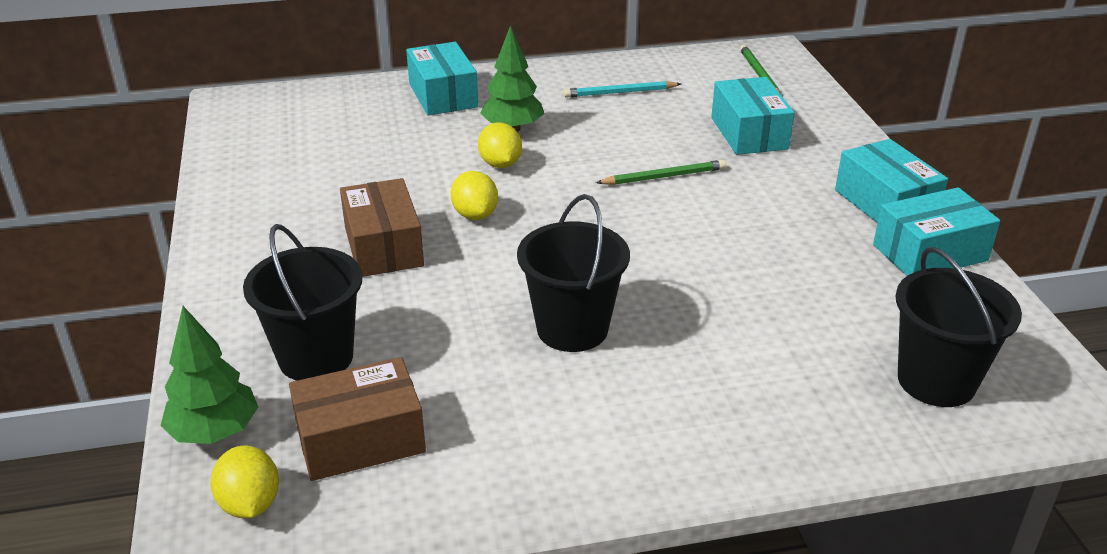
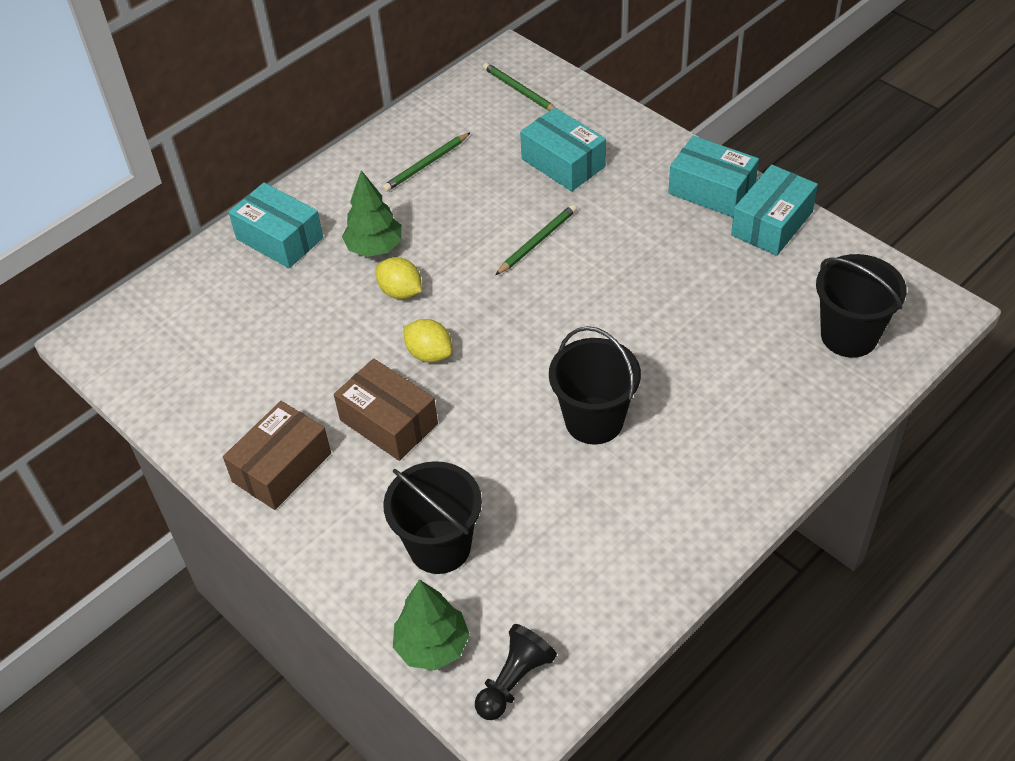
camera: 30 degrees left, 15 degrees up
(250, 504) = (514, 680): yellow lemon -> black pawn
(360, 439) = (537, 591): brown box -> brown box (281, 467)
(620, 93) = (426, 164): turquoise pencil -> green pencil

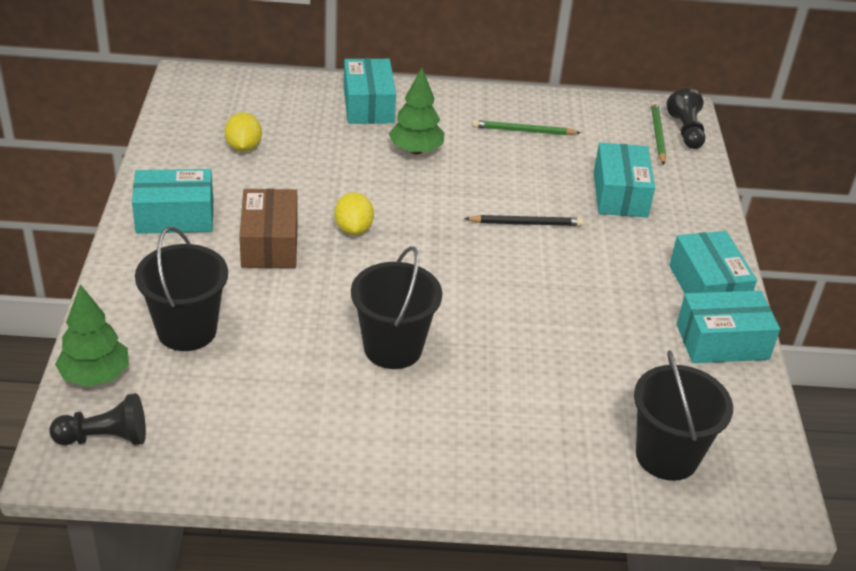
camera: 40 degrees right, 10 degrees down
(281, 467) = (175, 216): brown box -> turquoise box
(400, 292) = (392, 184): yellow lemon -> yellow lemon (243, 147)
(534, 72) = (686, 131): none -> black pawn
(537, 241) = (526, 223): green pencil -> black pencil

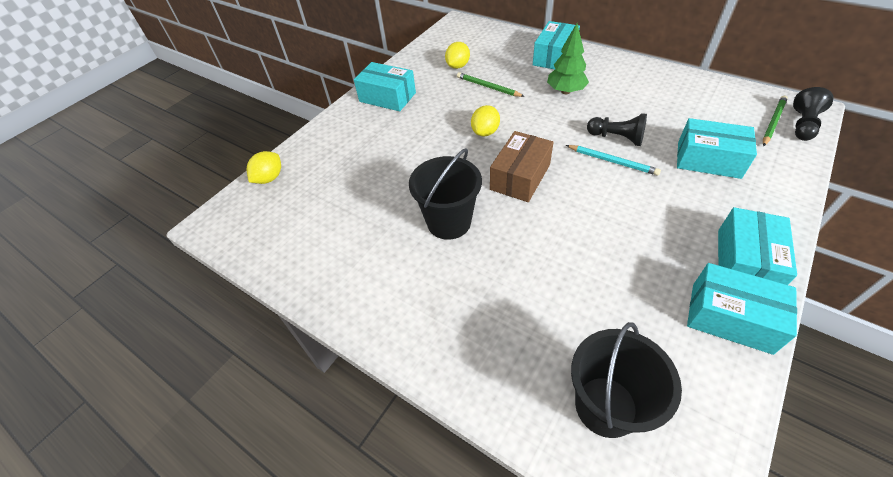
camera: 40 degrees right, 10 degrees up
(95, 376) = (269, 178): green tree -> yellow lemon
(105, 438) = (241, 218): black pawn -> black pawn (616, 138)
(187, 330) = (337, 167): black bucket -> none
(269, 243) = (426, 127): brown box -> brown box (520, 177)
(523, 131) = (656, 95): green pencil -> green pencil (488, 87)
(526, 223) = (612, 161): black pencil -> turquoise pencil
(620, 194) = (708, 160): turquoise box -> turquoise box turned 75 degrees clockwise

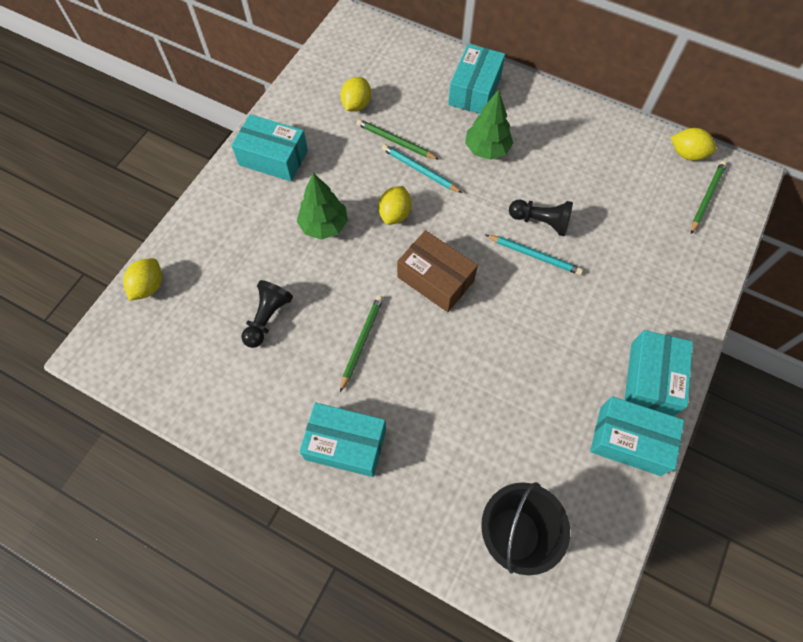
camera: 10 degrees left, 15 degrees up
(423, 139) = (324, 225): none -> green tree
(449, 222) = (361, 341): black bucket -> green pencil
(508, 104) = (419, 170): none -> turquoise pencil
(520, 177) = (435, 279): brown box -> brown box turned 75 degrees counterclockwise
(708, 160) = (633, 252): turquoise box -> turquoise box (345, 444)
(747, 93) = (687, 154): none -> yellow lemon
(803, 125) = (736, 201): black pawn -> black pawn (267, 318)

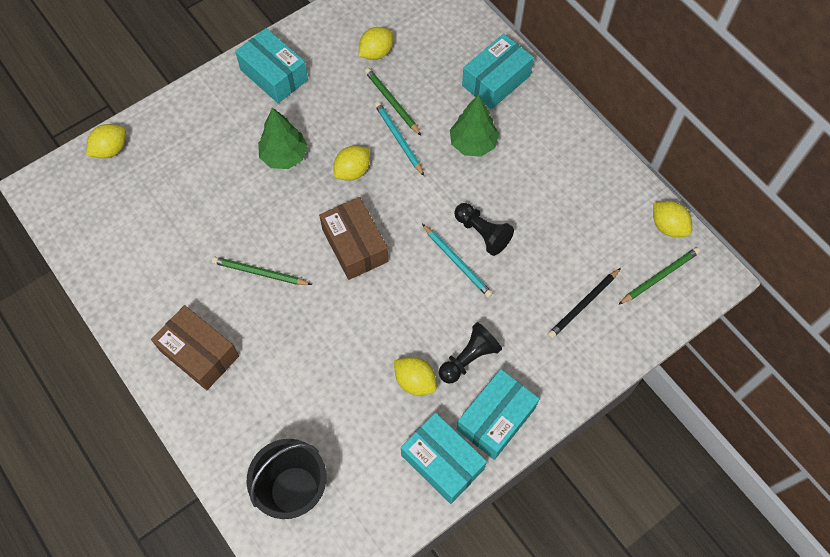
camera: 25 degrees right, 0 degrees up
(267, 318) = (193, 218): black pawn -> black pawn (469, 358)
(345, 444) = (199, 353): turquoise box -> brown box
(361, 341) = (260, 273): green pencil -> green pencil turned 120 degrees counterclockwise
(561, 377) = (415, 381): none -> yellow lemon
(661, 247) = (583, 304): none -> black pencil

